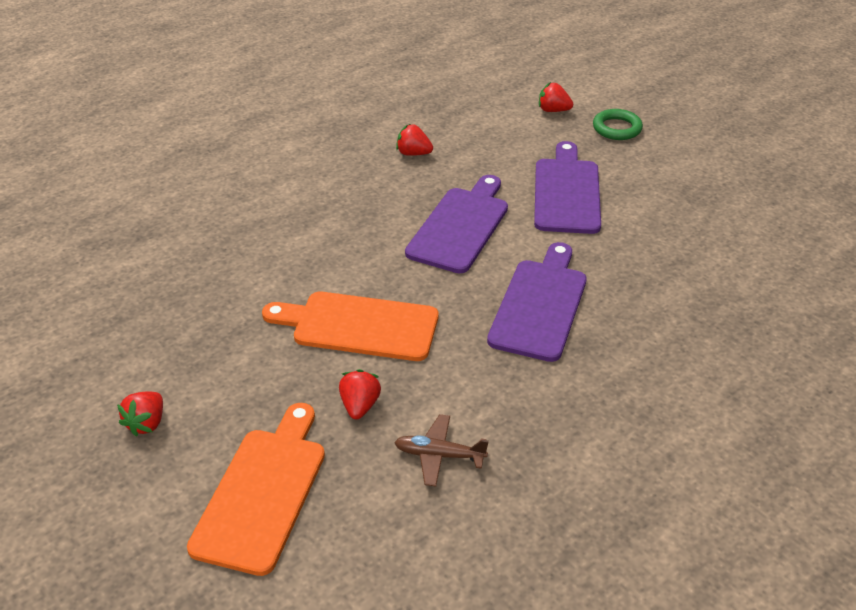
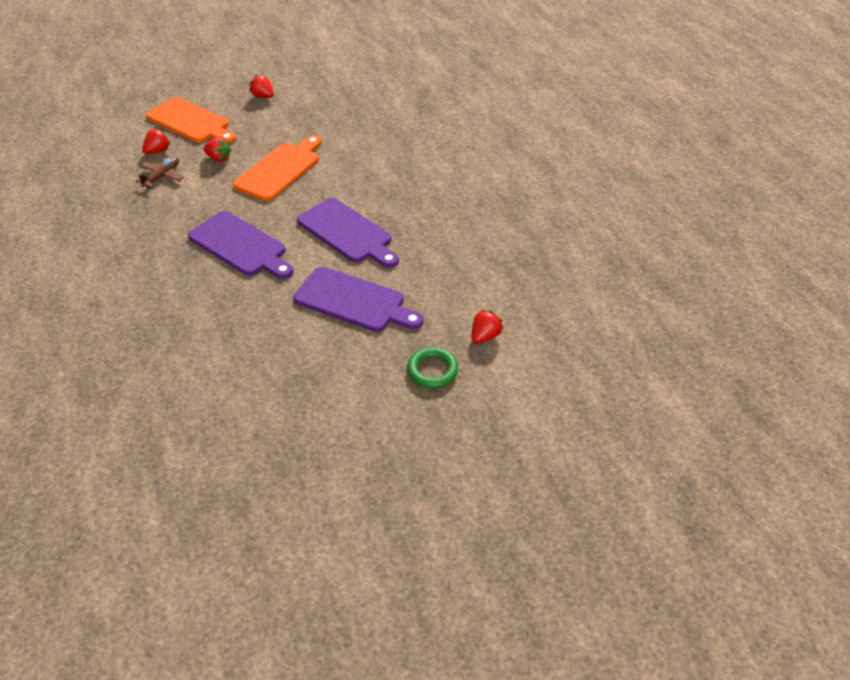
camera: 110 degrees right, 5 degrees up
(413, 153) = (455, 232): red strawberry -> red strawberry (158, 151)

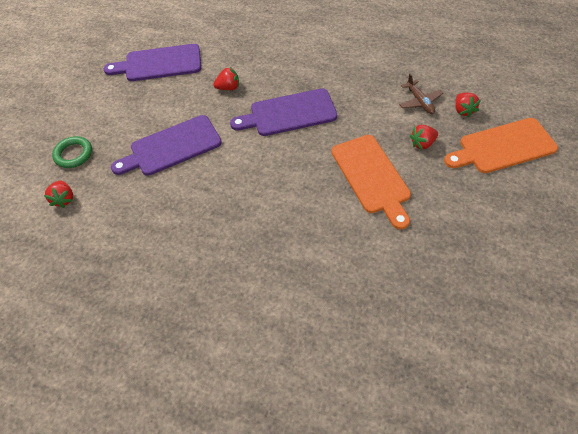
camera: 130 degrees right, 10 degrees up
(263, 96) = (524, 221): red strawberry -> red strawberry (228, 88)
(347, 233) = (245, 180): purple cutting board -> purple cutting board (159, 63)

